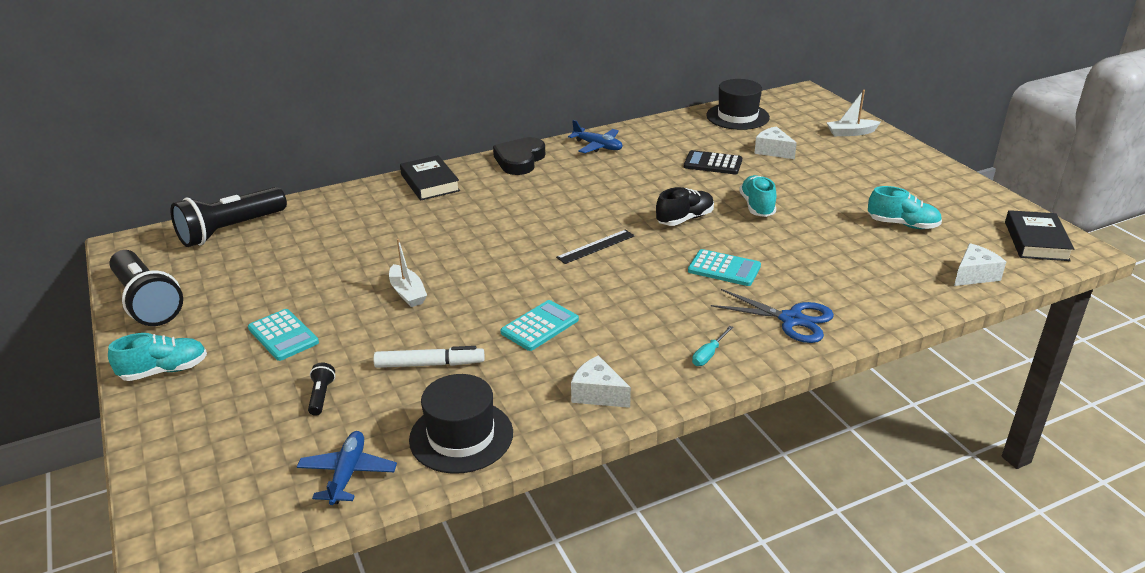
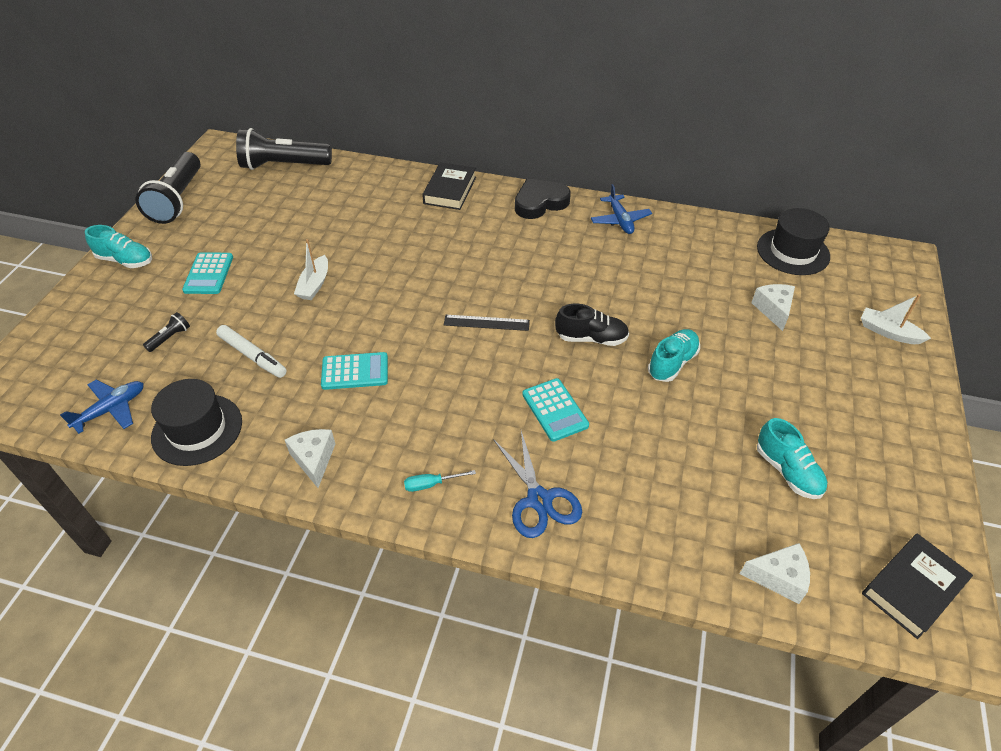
camera: 40 degrees right, 15 degrees up
(713, 163) = (695, 293): black calculator -> none

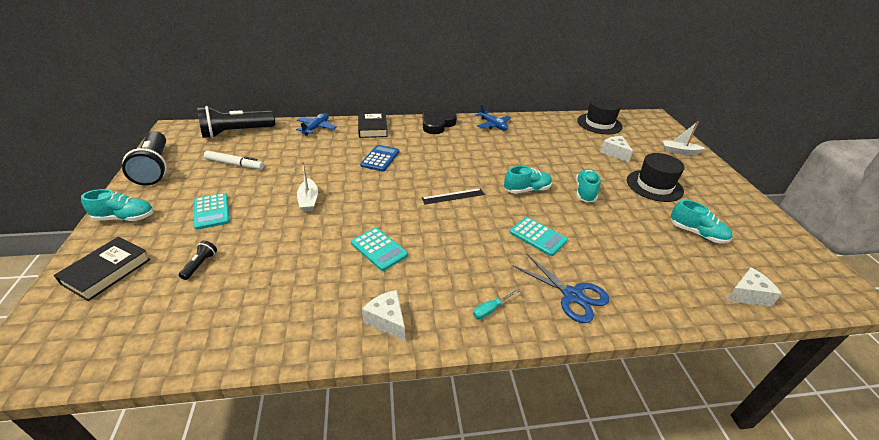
camera: 25 degrees left, 10 degrees down
(111, 409) = (169, 337): blue plane -> blue plane (316, 128)
(197, 429) = (267, 328): black hat -> black hat (654, 186)
(252, 356) = (286, 259): white marker -> white marker (235, 164)
(355, 371) = (379, 249): turquoise calculator -> turquoise calculator turned 75 degrees clockwise
(430, 243) = (380, 158): none -> blue calculator
(591, 338) = (527, 190): black shoe -> turquoise shoe
(913, 588) = (814, 276): black book -> black book (107, 271)

